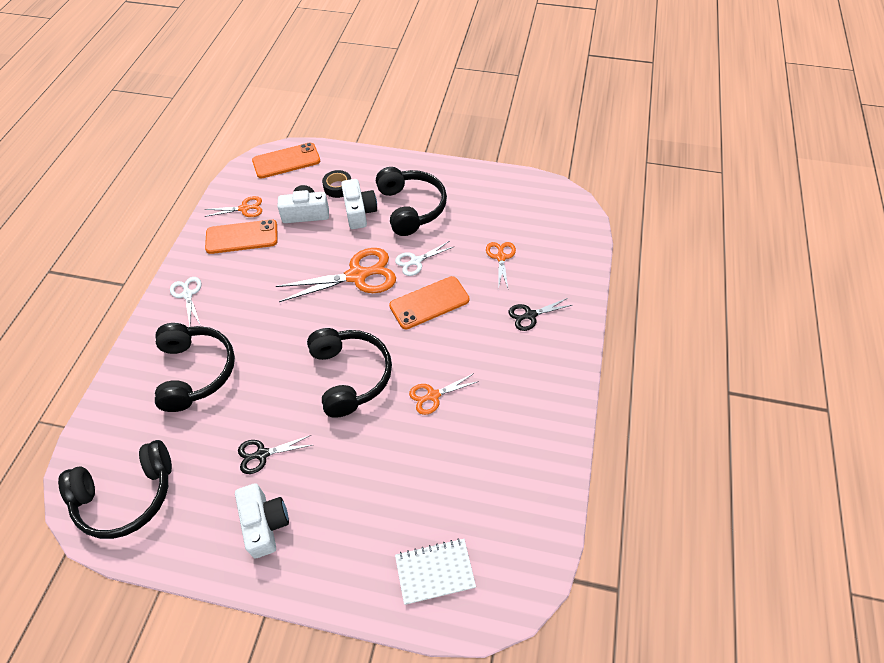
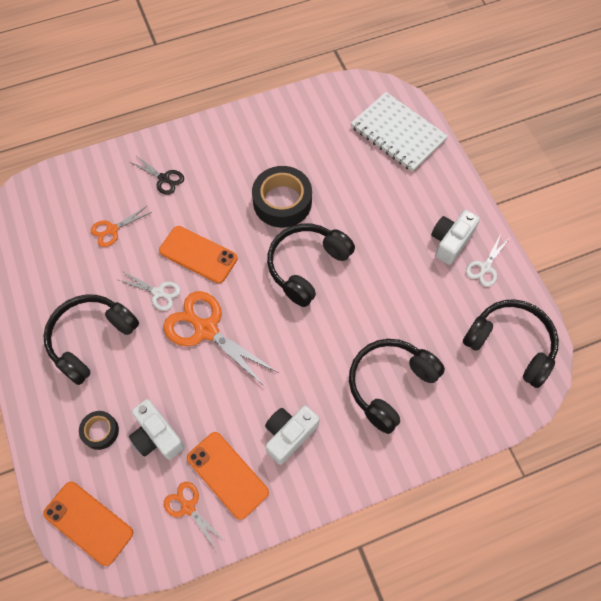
camera: 125 degrees left, 10 degrees up
(187, 294) = (326, 465): white scissors -> white scissors (485, 267)
(262, 454) = (410, 279): black scissors -> none
(359, 212) = (124, 384): white camera -> white camera (289, 435)
(433, 395) = (282, 202): orange scissors -> black tape
(435, 572) = (398, 133): white notebook -> white notebook, size x1.59

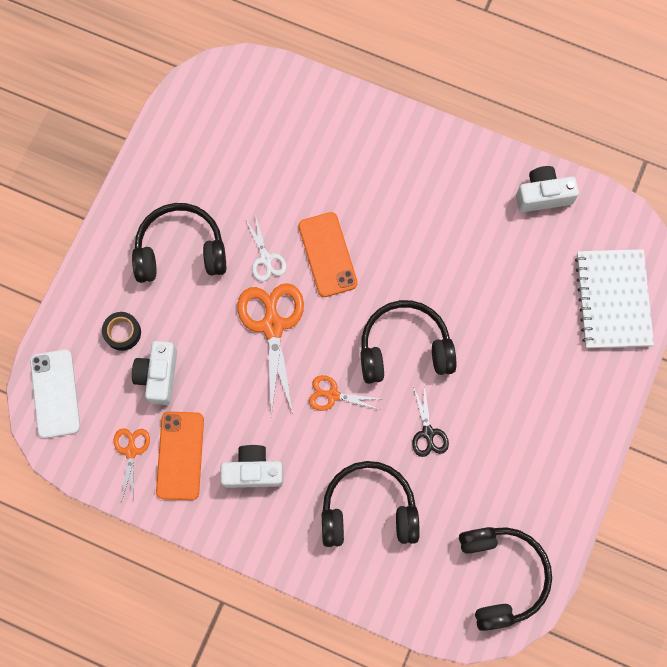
camera: 45 degrees right, 10 degrees up
(88, 523) = (55, 393): orange phone -> white phone
(112, 230) = (281, 168): orange scissors -> orange scissors (333, 395)
(164, 178) = (365, 157): black scissors -> black scissors (428, 433)
(282, 202) = (442, 271): black tape -> none
(450, 241) = (549, 442): white camera -> white camera (543, 195)
(485, 267) = (553, 493): white scissors -> none

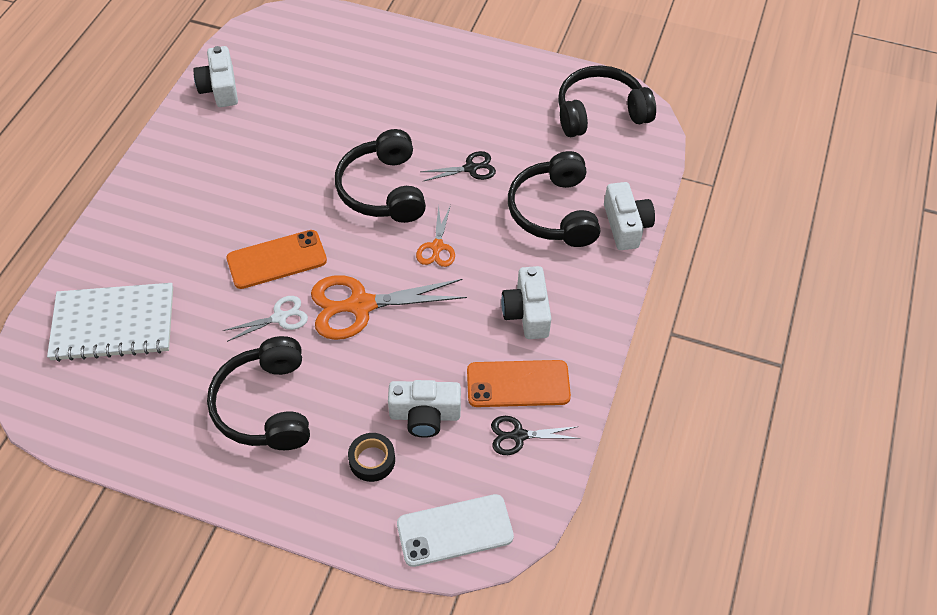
camera: 95 degrees left, 20 degrees down
(131, 451) = (519, 435): orange scissors -> black scissors
(347, 579) = (626, 225): none -> white camera
(613, 300) = (330, 40): white notebook -> white notebook (113, 324)

